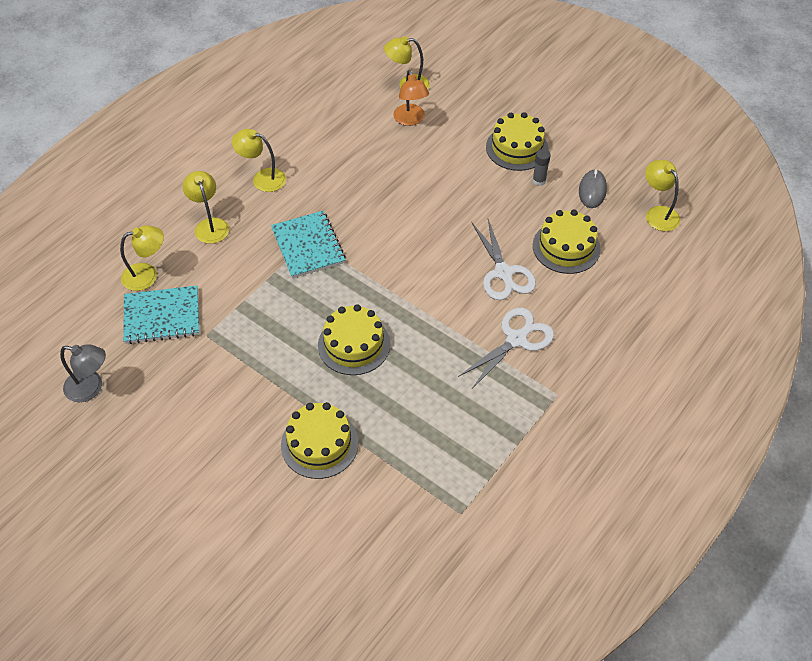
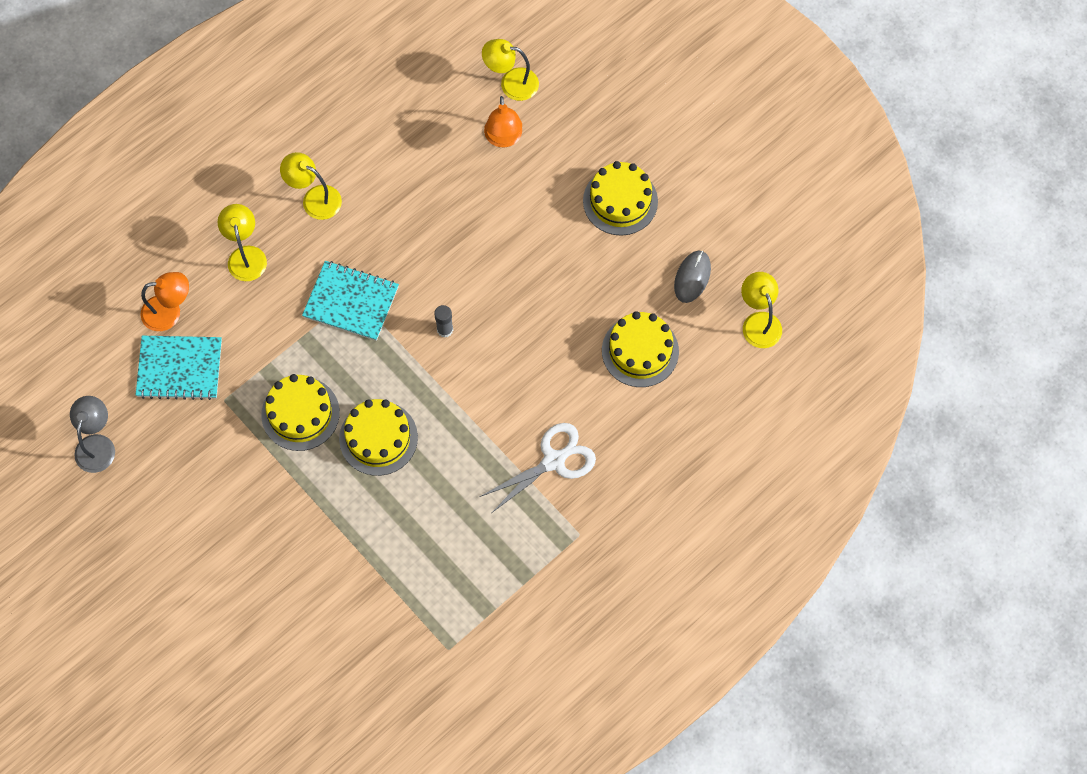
camera: 10 degrees right, 15 degrees up
(91, 388) = (97, 445): grey lamp -> grey lamp turned 105 degrees counterclockwise
(147, 275) = (169, 312): yellow lamp -> orange lamp
(308, 246) = (351, 302): turquoise notebook -> turquoise notebook turned 60 degrees counterclockwise
(319, 444) = (322, 549): yellow cake -> yellow cake (300, 413)
(504, 273) = (561, 375): white scissors -> none
(539, 181) = (634, 253): grey glue stick -> grey glue stick (445, 330)

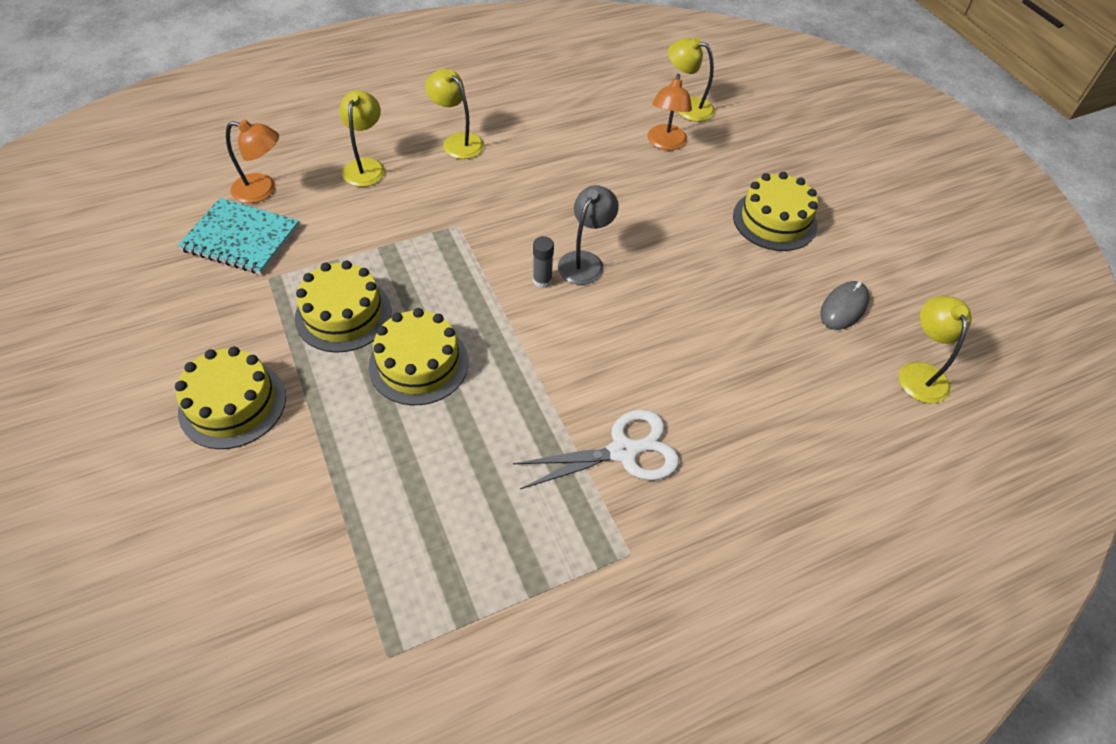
camera: 15 degrees right, 15 degrees down
(97, 445) = (108, 281): grey lamp -> grey lamp (585, 261)
(351, 302) = (452, 230): turquoise notebook -> none
(640, 351) = (765, 363): yellow cake -> yellow cake (232, 404)

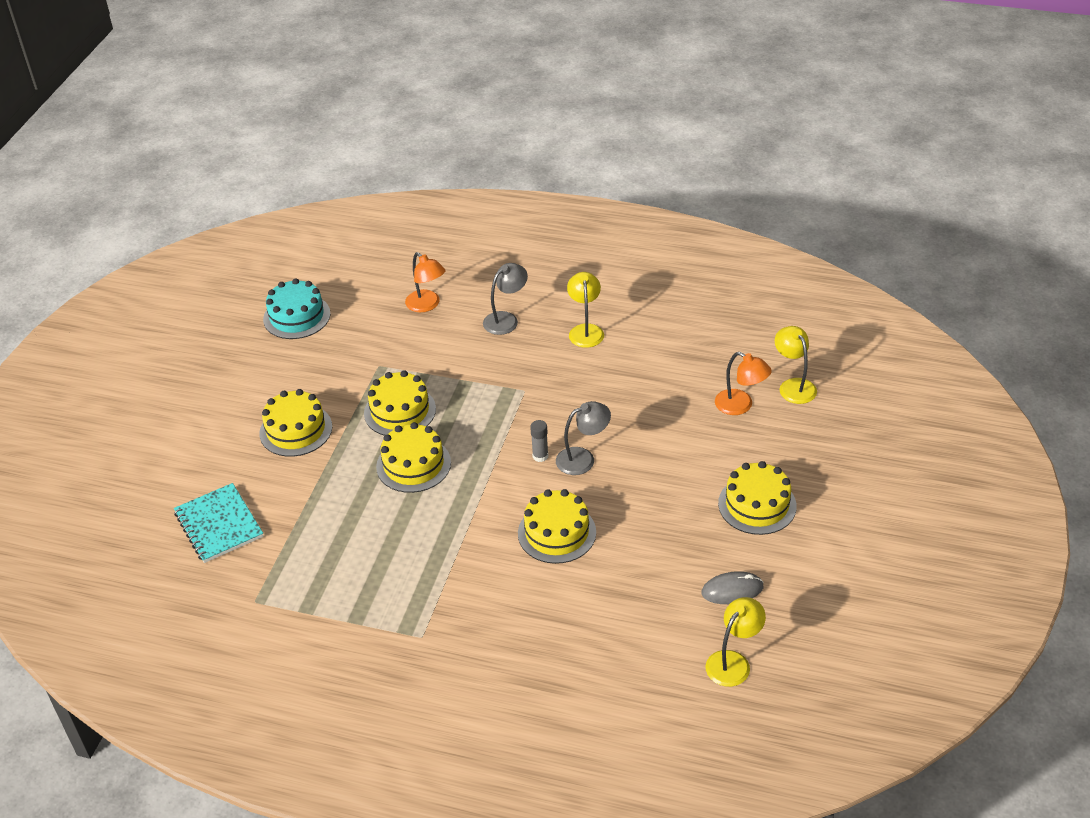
camera: 45 degrees right, 10 degrees down
(106, 273) = (297, 316): none -> turquoise cake
(241, 238) = (386, 332): turquoise notebook -> turquoise notebook (219, 525)
(366, 166) = (506, 319): yellow lamp -> grey lamp
(624, 451) = (479, 584): white scissors -> none
(640, 348) = (557, 533): none -> yellow cake
(665, 143) = (740, 406): orange lamp -> orange lamp turned 105 degrees counterclockwise

